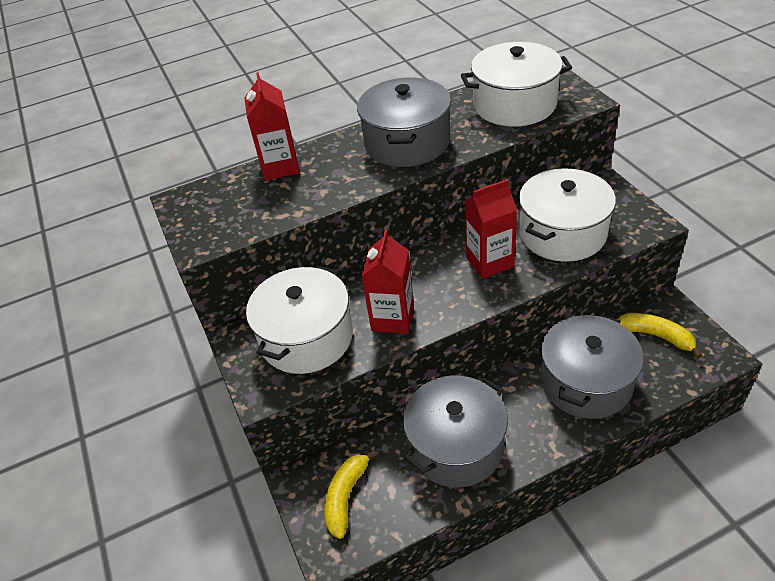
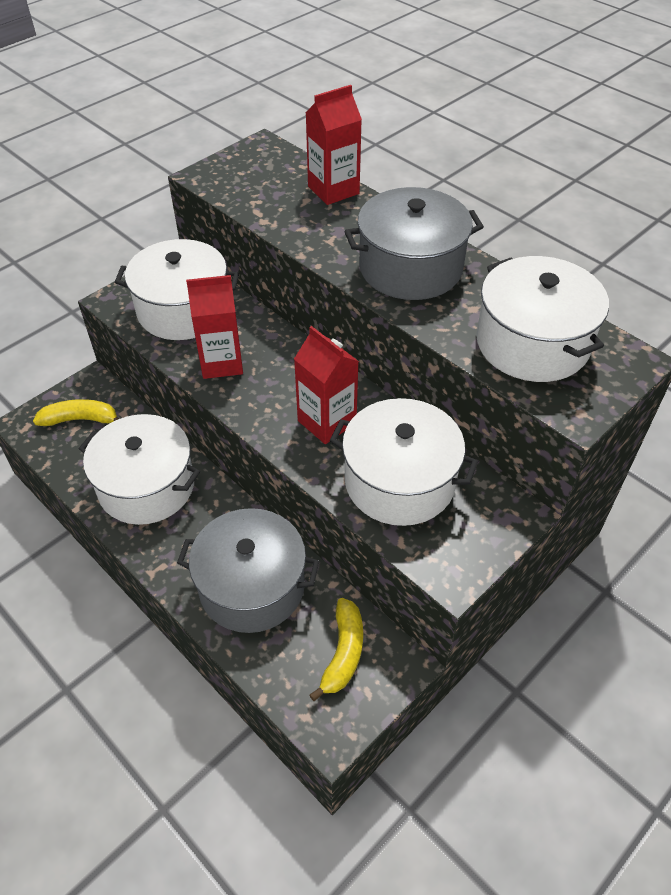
camera: 65 degrees right, 5 degrees up
(456, 446) = (146, 486): grey pot -> white pot

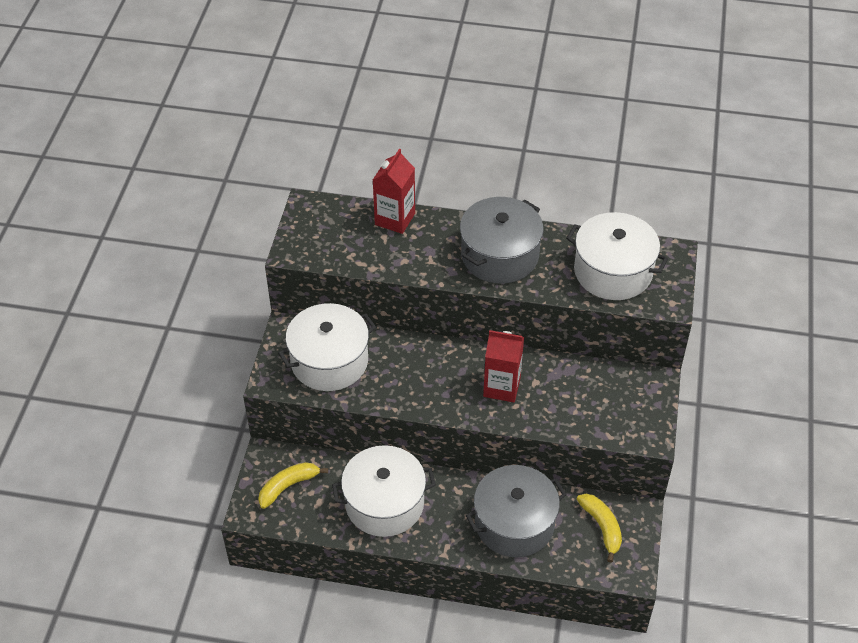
camera: 35 degrees left, 0 degrees up
(221, 362) = (396, 385): red carton -> none
(399, 481) = (577, 400): white pot -> none

